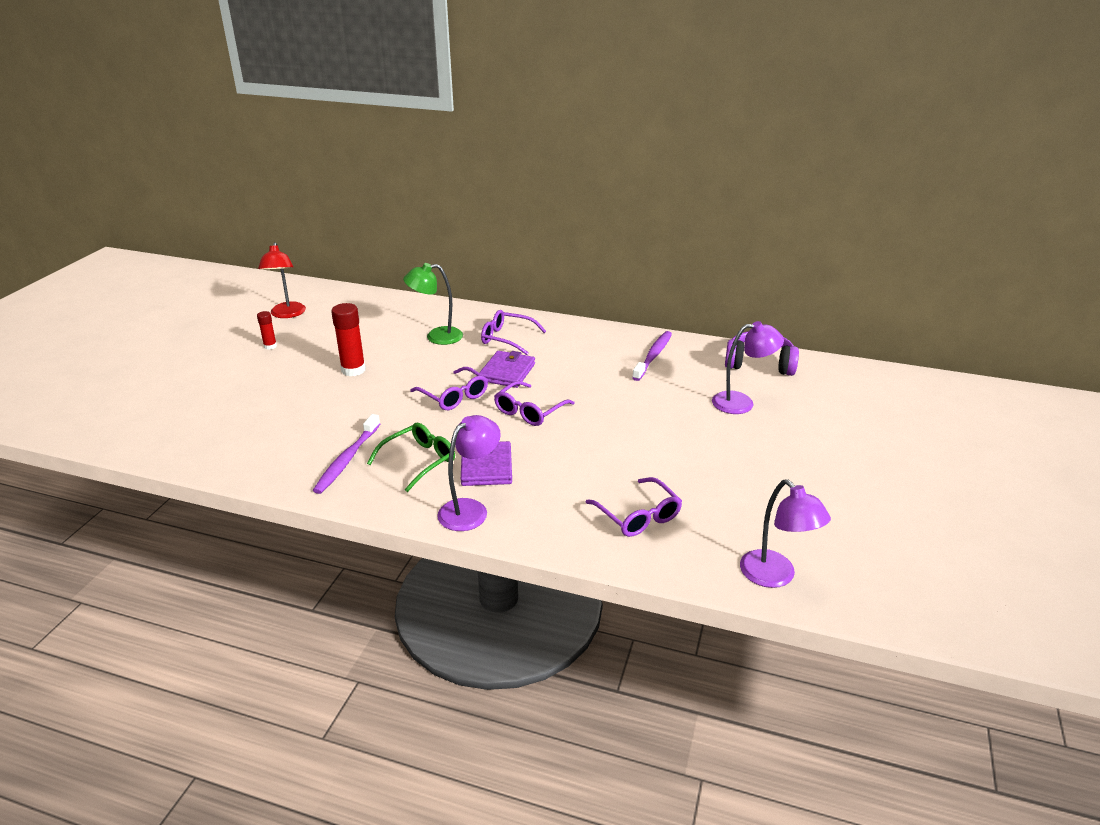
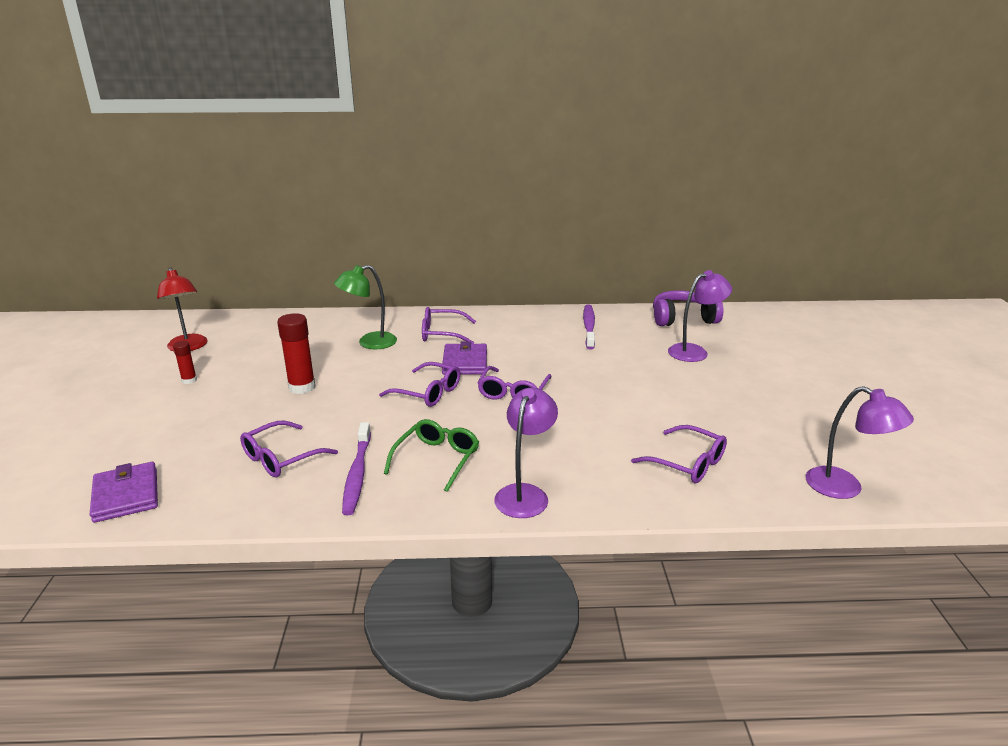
camera: 20 degrees left, 5 degrees down
(299, 432) = (282, 458): none -> purple glasses
(486, 467) = (510, 450): purple wallet -> purple wallet (126, 495)

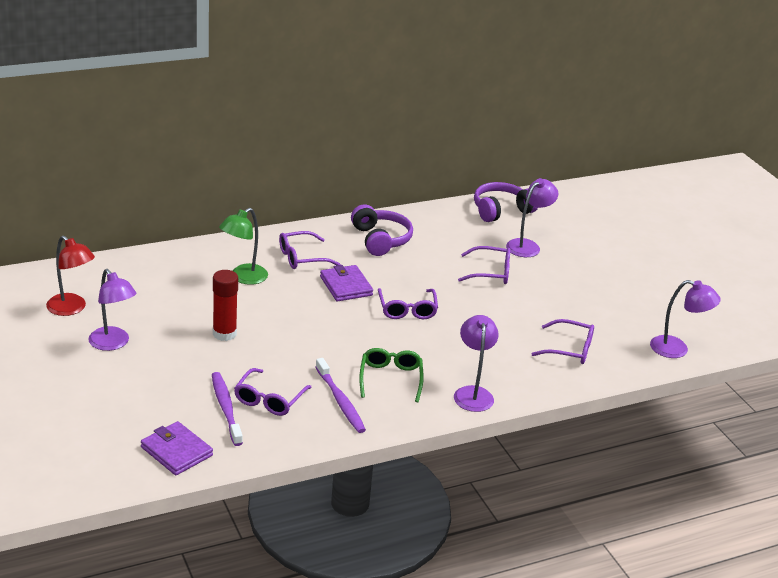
camera: 25 degrees left, 5 degrees up
(189, 380) = (113, 344): red glue stick -> purple lamp
(427, 392) = (337, 321): purple glasses -> purple glasses (490, 272)
(534, 328) = (380, 239): none -> purple headphones
(589, 327) = (427, 231): purple toothbrush -> purple toothbrush (226, 408)

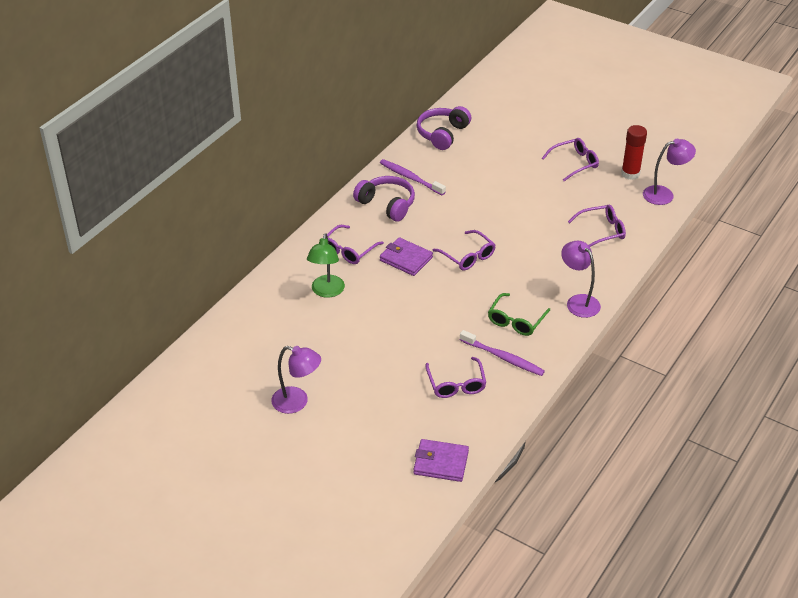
camera: 30 degrees left, 10 degrees up
(71, 309) = (231, 390): red lamp -> none
(224, 334) = (366, 348): red glue stick -> red glue stick (630, 174)
(226, 408) = (435, 408): purple toothbrush -> purple toothbrush (410, 178)
(390, 379) = (516, 320): green glasses -> green glasses turned 120 degrees counterclockwise
(490, 272) = (489, 193): purple glasses -> purple glasses (574, 163)
(527, 246) = (490, 156): purple lamp -> none

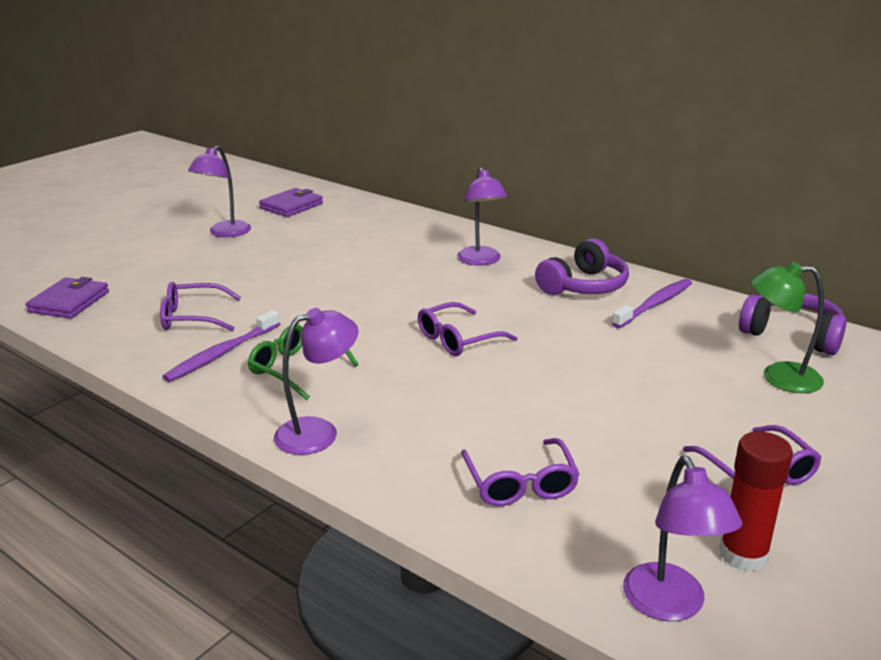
camera: 95 degrees right, 15 degrees down
(326, 291) = (402, 248): green lamp -> green lamp (779, 377)
(349, 250) = (481, 261): purple glasses -> purple lamp
(406, 259) = (458, 295): purple wallet -> purple wallet (291, 206)

